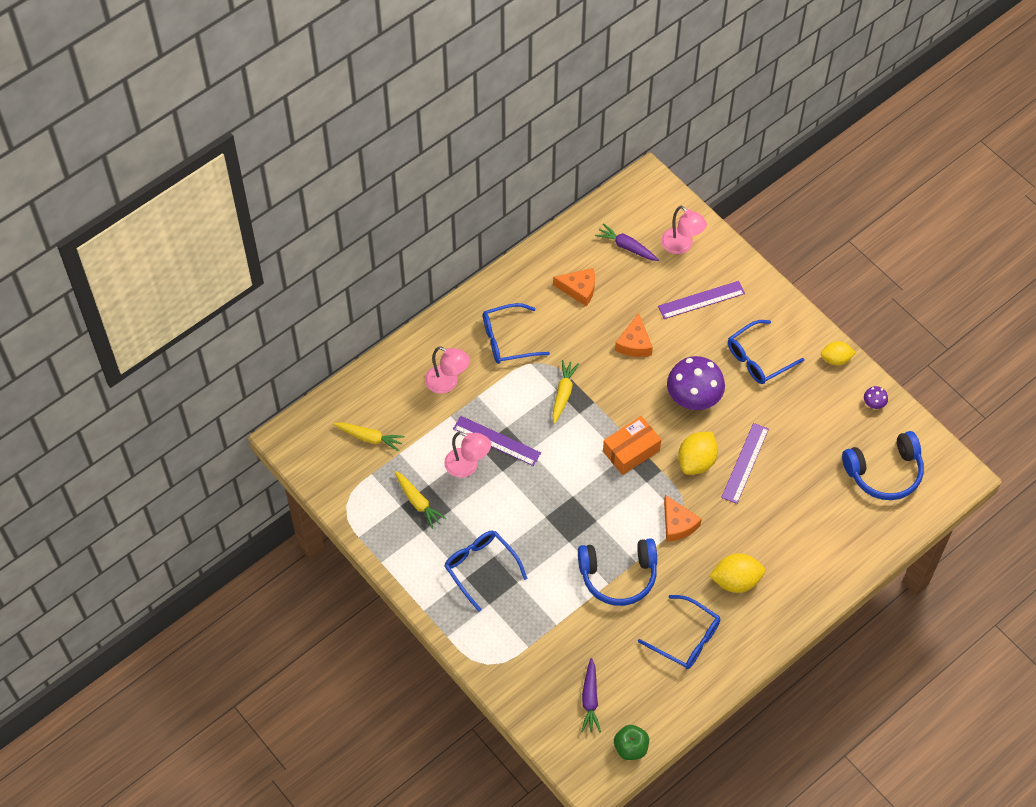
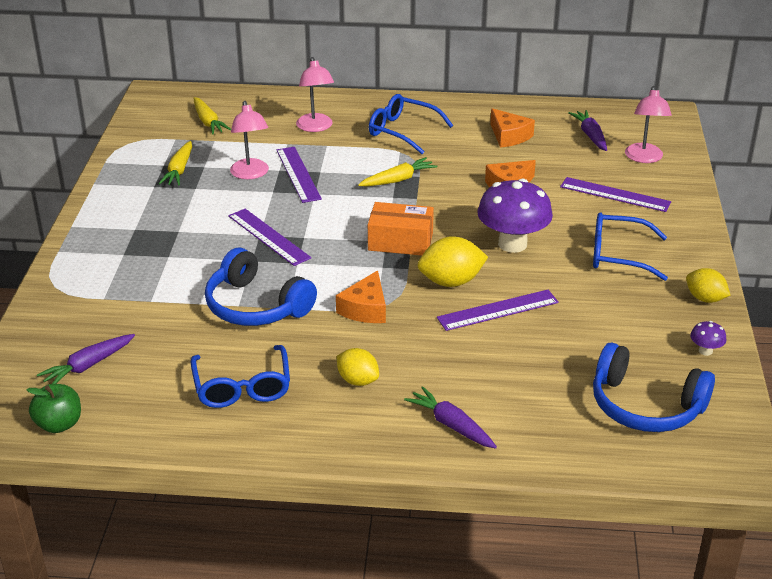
camera: 45 degrees right, 25 degrees down
(481, 568) = (156, 231): blue glasses -> none
(552, 514) = (268, 237): none -> purple ruler
(736, 580) = (357, 380): yellow lemon -> yellow lemon, size x0.66
(813, 569) = (451, 425): none -> purple carrot

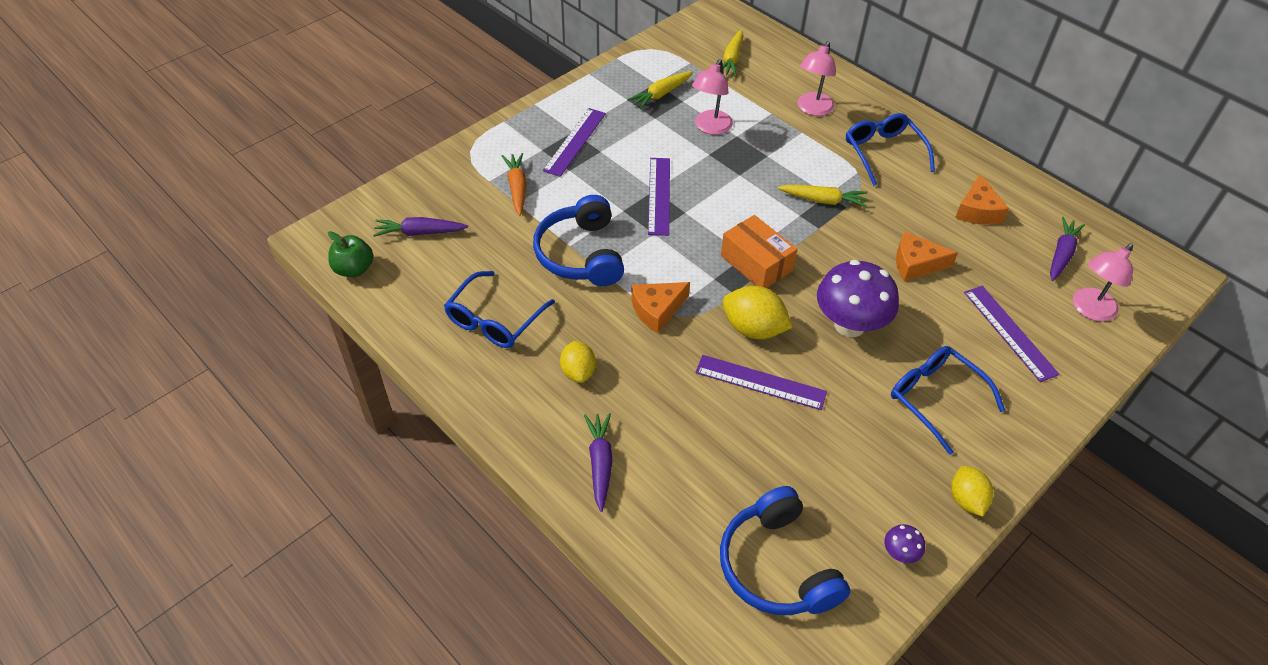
camera: 40 degrees right, 15 degrees up
(137, 290) = (517, 188): none -> orange carrot
(298, 174) = (747, 148): purple ruler -> purple ruler (574, 141)

